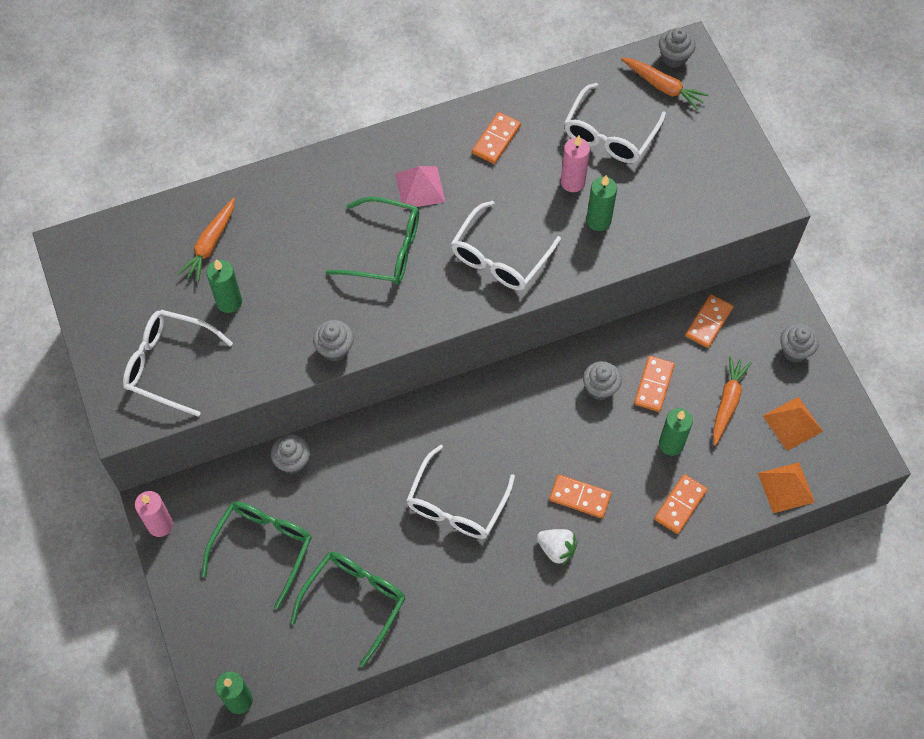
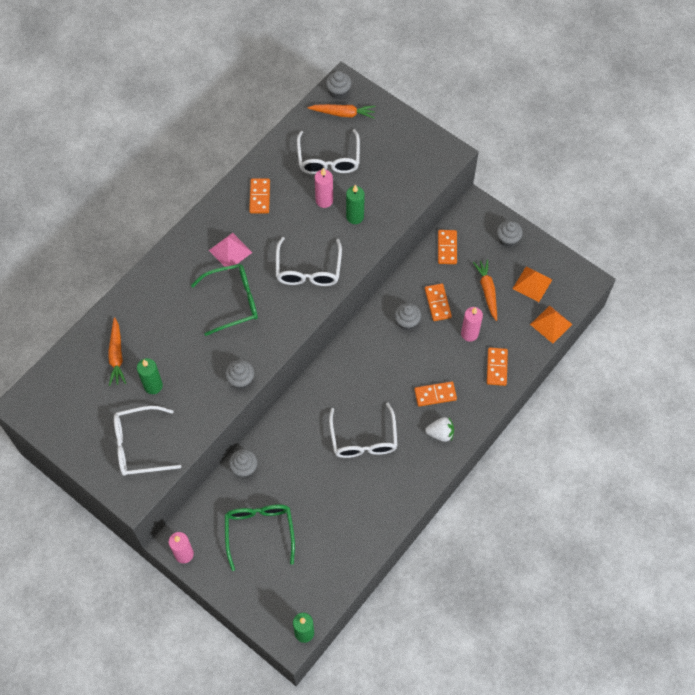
camera: 30 degrees left, 0 degrees up
(354, 602) = (338, 533): green glasses -> none
(671, 444) = (469, 334): green candle -> pink candle

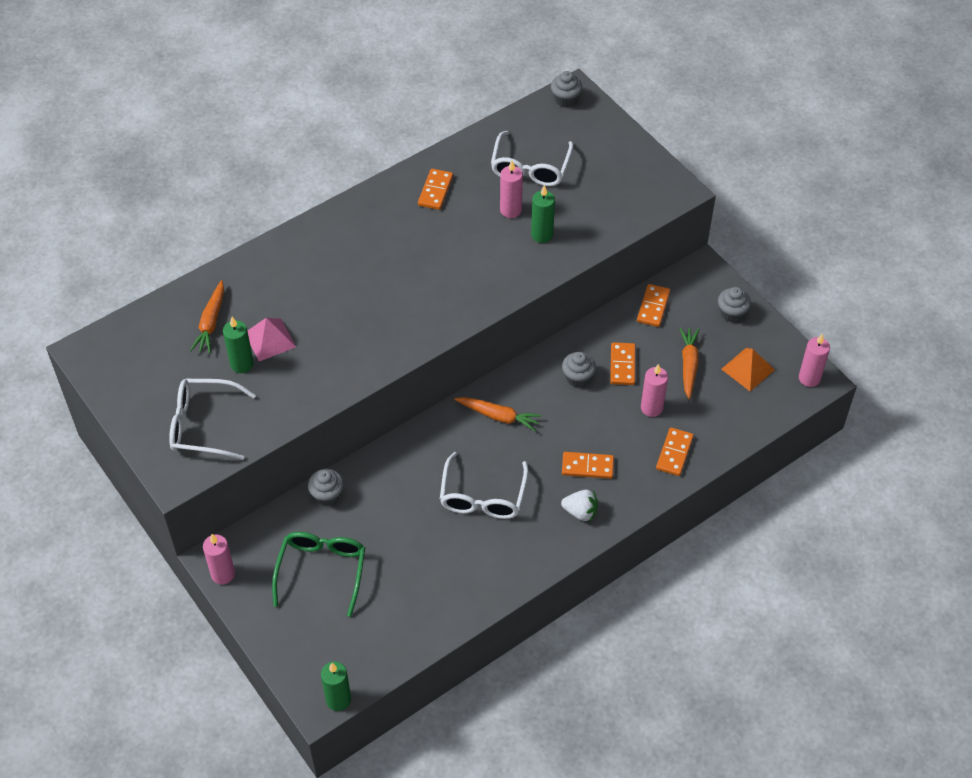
camera: 15 degrees right, 10 degrees down
(230, 251) = (381, 241): pink pyramid -> pink pyramid (270, 339)
(232, 302) = (365, 295): green glasses -> none
(241, 380) = (347, 381): grey cupcake -> none
(308, 269) = (467, 279): white glasses -> none
(343, 113) = (563, 123): orange carrot -> orange carrot (498, 416)
(551, 324) = (758, 419): orange pyramid -> none
(579, 280) = (809, 378): none -> pink candle

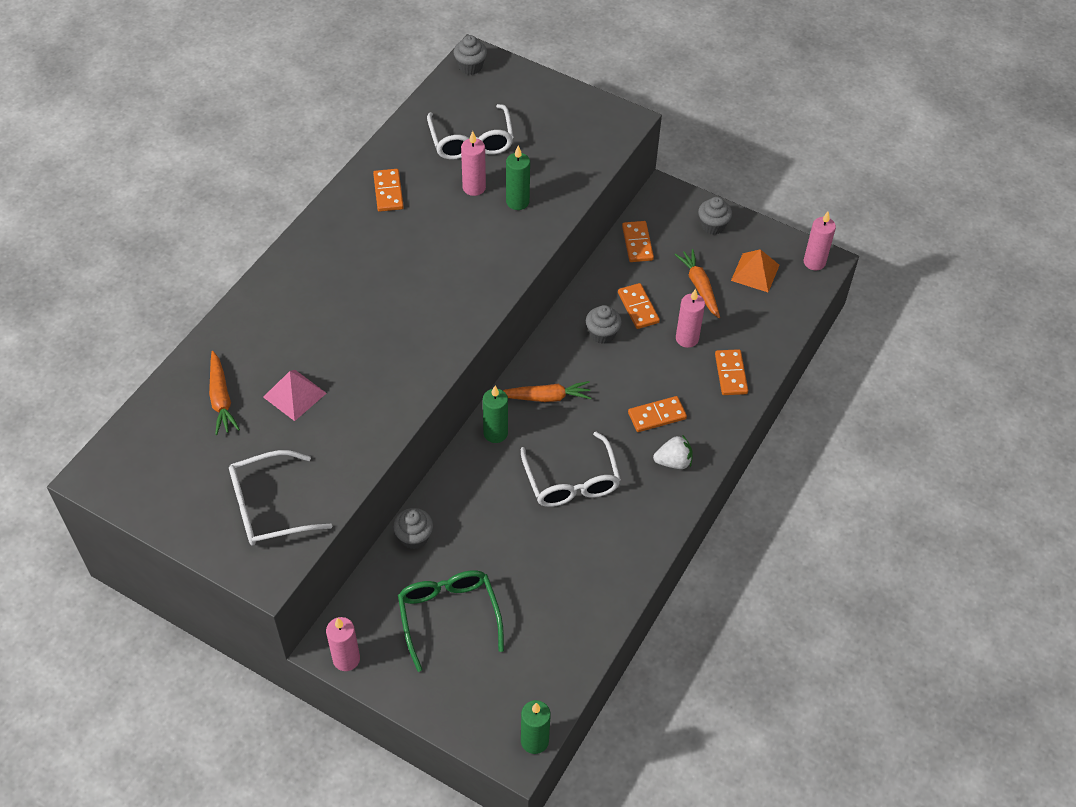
camera: 25 degrees left, 0 degrees up
(242, 364) = (277, 430): green candle -> green candle (495, 433)

